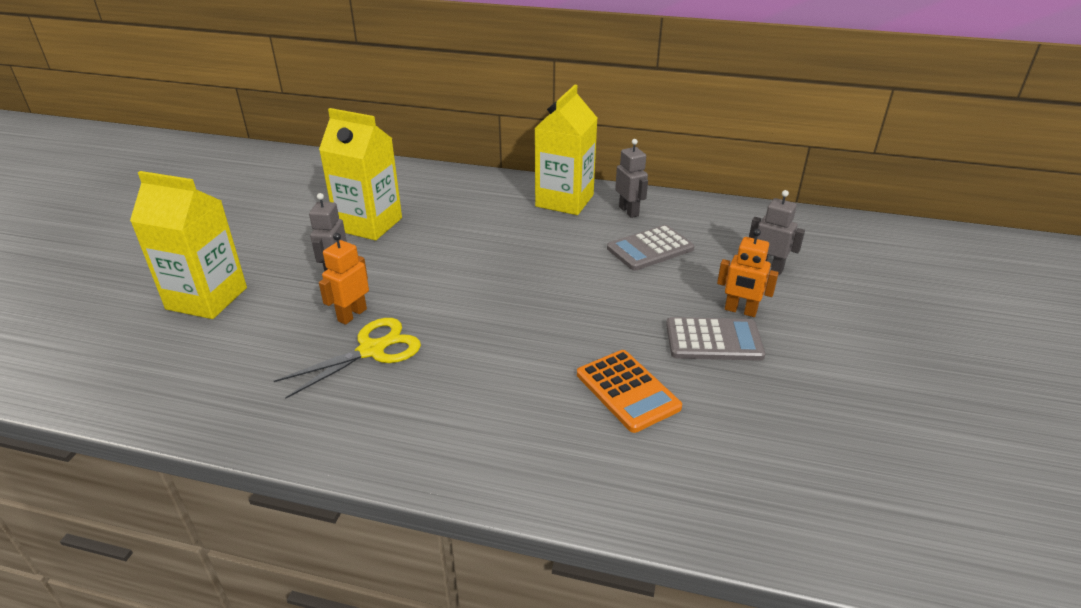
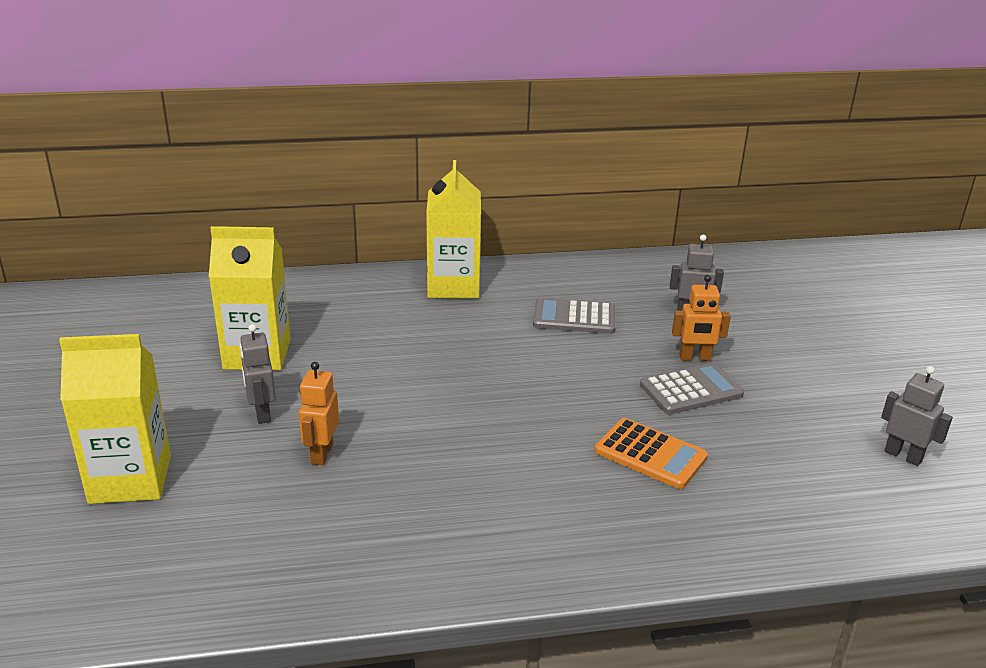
camera: 25 degrees left, 5 degrees down
(371, 350) = (374, 483): yellow scissors -> none
(629, 211) = (526, 284): grey robot -> grey robot (903, 456)
(650, 249) = (574, 318): grey calculator -> grey calculator turned 60 degrees clockwise

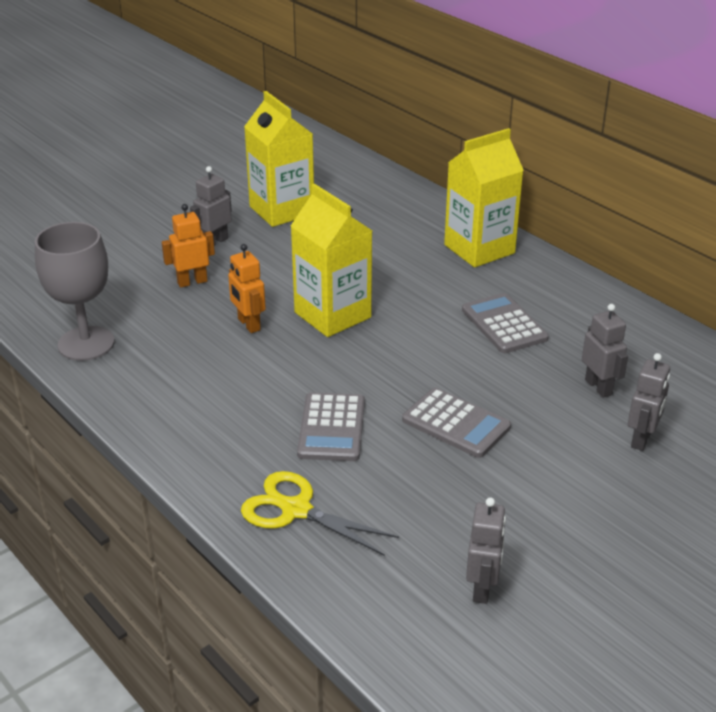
camera: 60 degrees right, 5 degrees up
(130, 479) = (107, 229): yellow carton -> yellow carton (332, 315)
(360, 571) = (86, 343): none -> grey goblet
(650, 454) = (332, 428): orange calculator -> grey calculator
(695, 358) = (515, 411): orange robot -> orange robot (248, 324)
(757, 516) = (296, 510): none -> yellow scissors
(765, 322) = (641, 439): none -> grey robot

